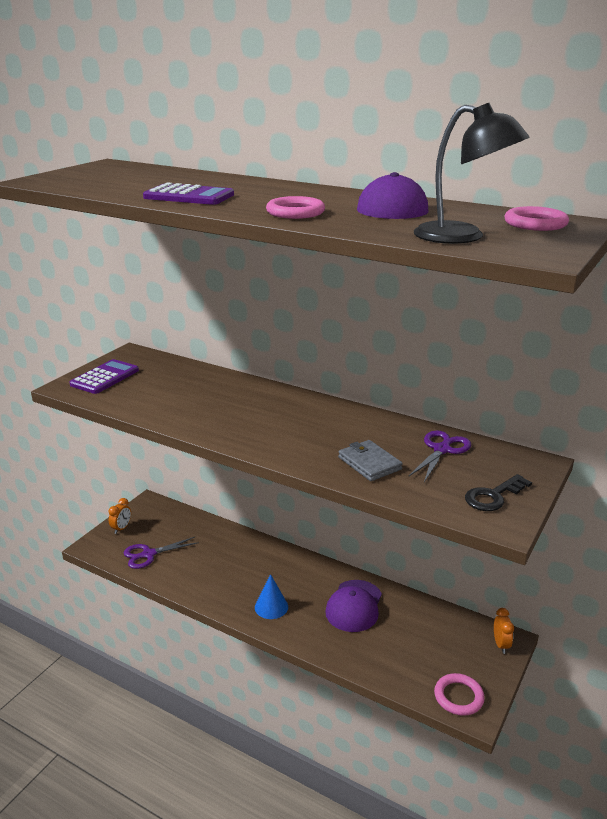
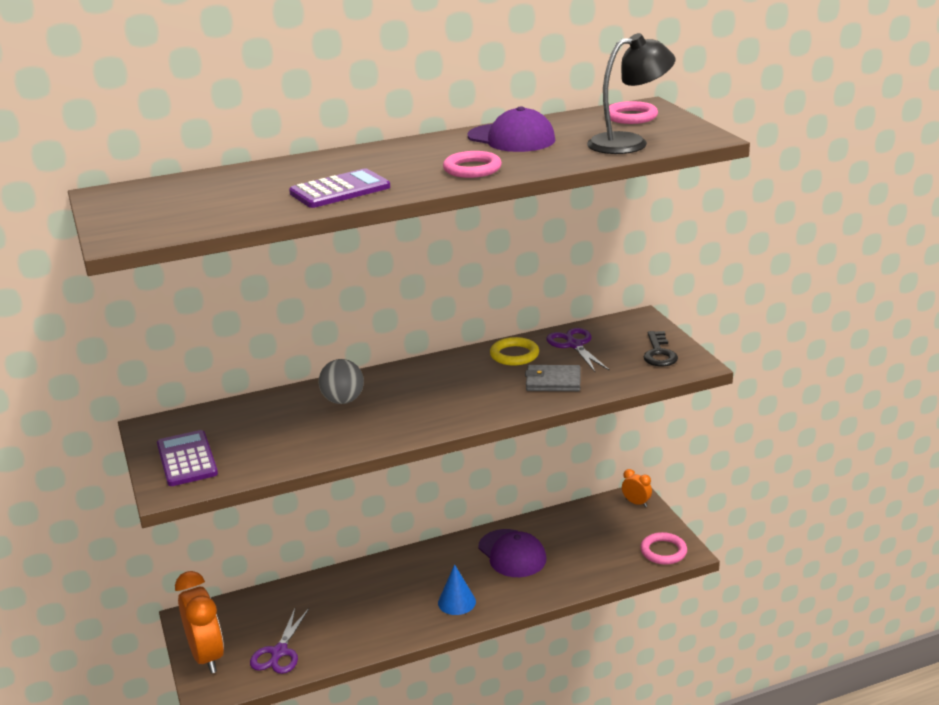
camera: 50 degrees left, 0 degrees up
(121, 528) = (207, 656): orange clock -> orange clock, size x2.08
(232, 394) = (343, 400): none -> grey ball
(386, 430) = (514, 355): none -> yellow ring

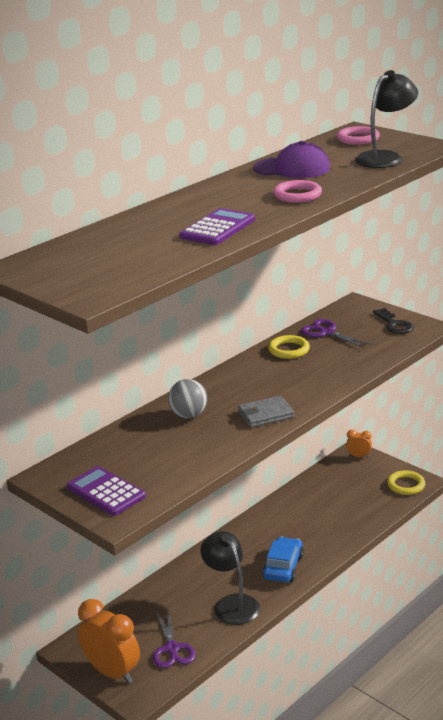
camera: 25 degrees left, 0 degrees up
(373, 624) = (231, 603): none -> black lamp
(456, 602) = (283, 567): blue cone -> blue car
(512, 554) = (296, 519): purple cap -> none
(553, 381) = (338, 362): grey wallet -> grey wallet (265, 414)
(663, 551) = (406, 485): pink ring -> yellow ring

